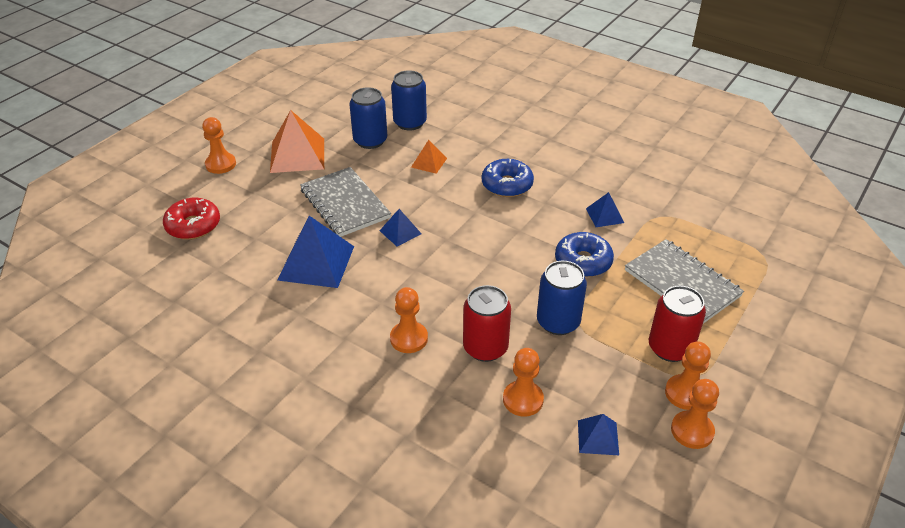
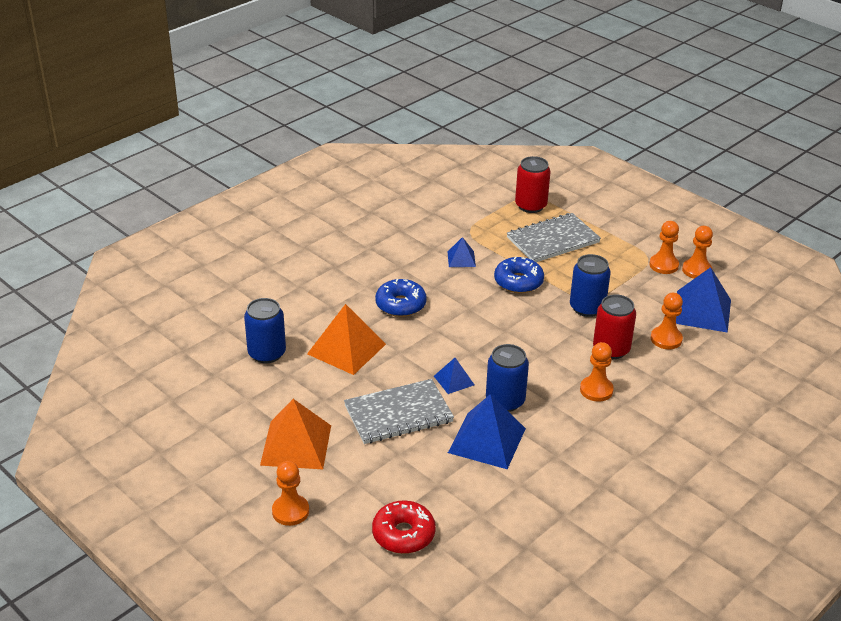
camera: 80 degrees left, 5 degrees down
(370, 141) = (290, 386): blue can -> blue can (505, 401)
(429, 162) = (346, 349): orange pyramid -> orange pyramid, size x1.93
(598, 437) = (701, 311): blue pyramid -> blue pyramid, size x1.93
(670, 348) = (620, 261): red can -> red can (530, 206)

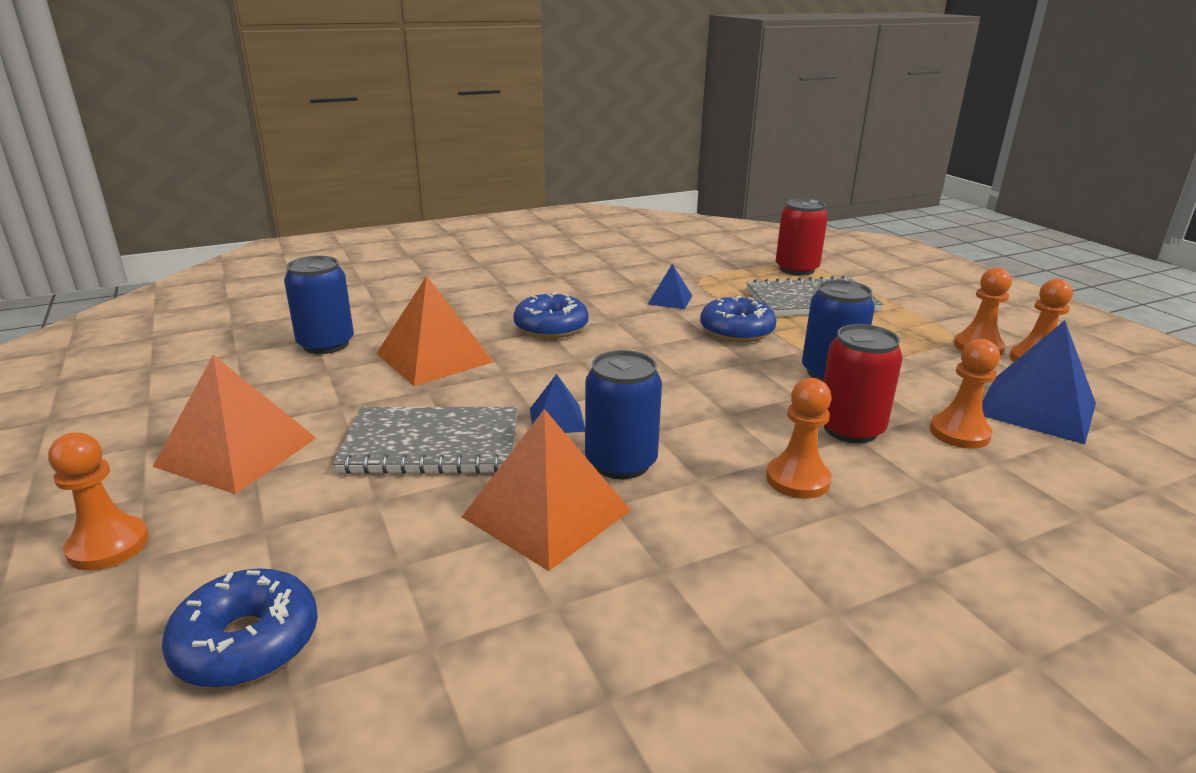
camera: 20 degrees right, 10 degrees down
(403, 534) = (247, 643): red donut -> blue donut
(487, 440) = (546, 513): blue pyramid -> orange pyramid

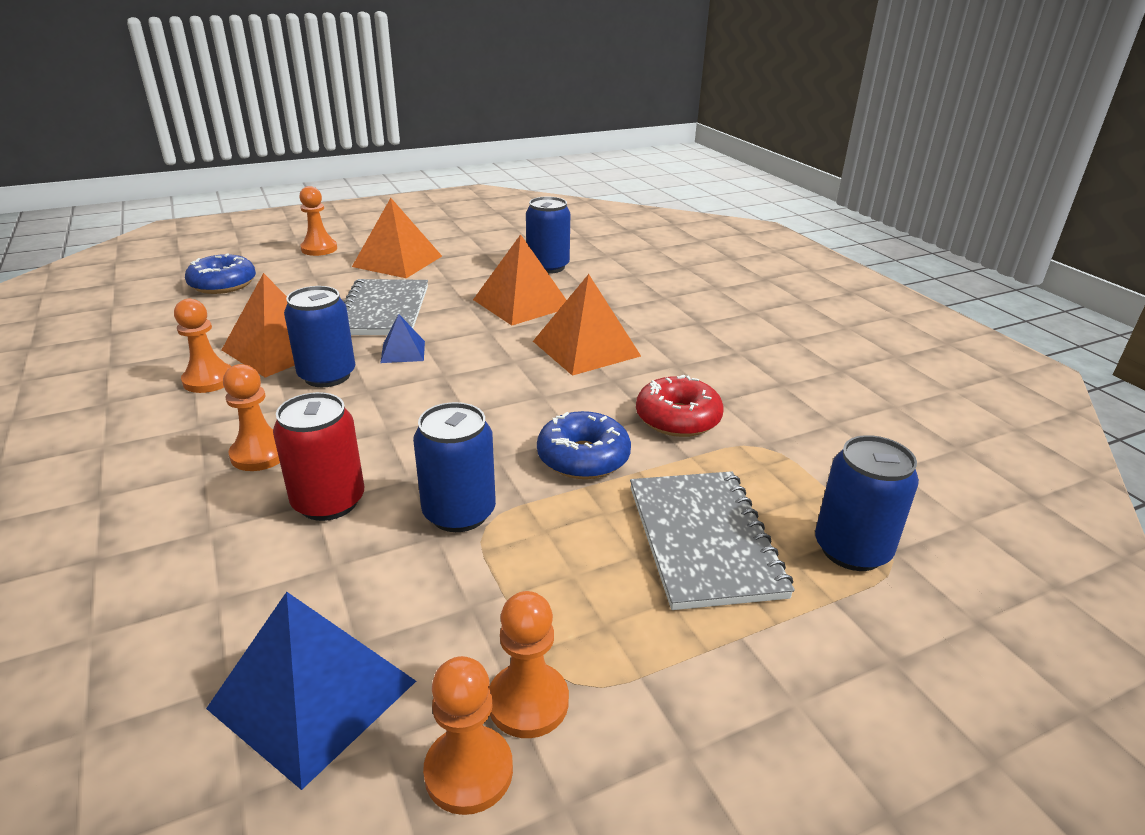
camera: 90 degrees right, 5 degrees up
(551, 327) = (586, 348): blue donut -> orange pyramid
(670, 299) = (678, 418): blue pyramid -> red donut
(796, 269) = (851, 549): red can -> blue can
(959, 433) = (286, 586): orange pawn -> orange pawn (209, 380)

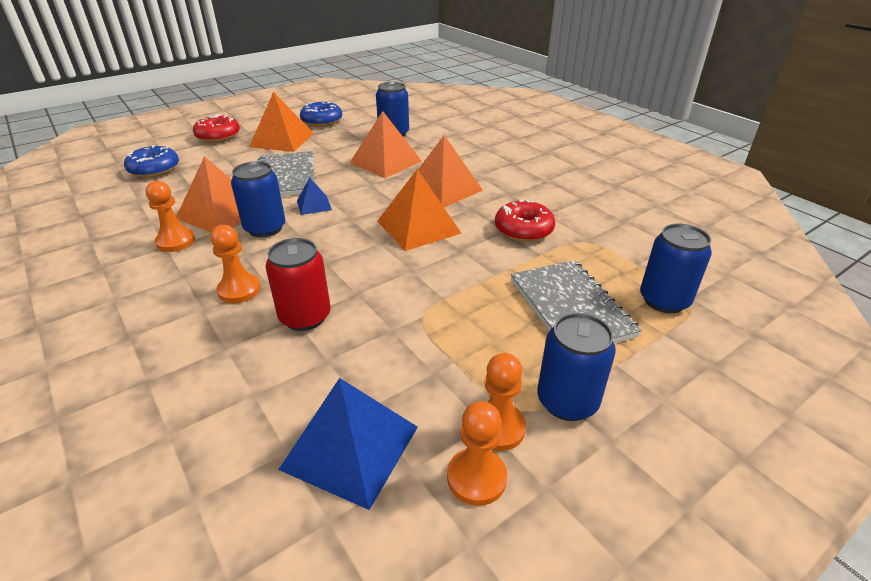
camera: 10 degrees left, 5 degrees up
(319, 249) = (218, 136): orange pawn -> red donut
(459, 513) = (401, 312): blue can -> blue can (567, 401)
(530, 397) = (418, 227): none -> orange pyramid
(583, 458) = (471, 263): blue donut -> blue donut (322, 121)

